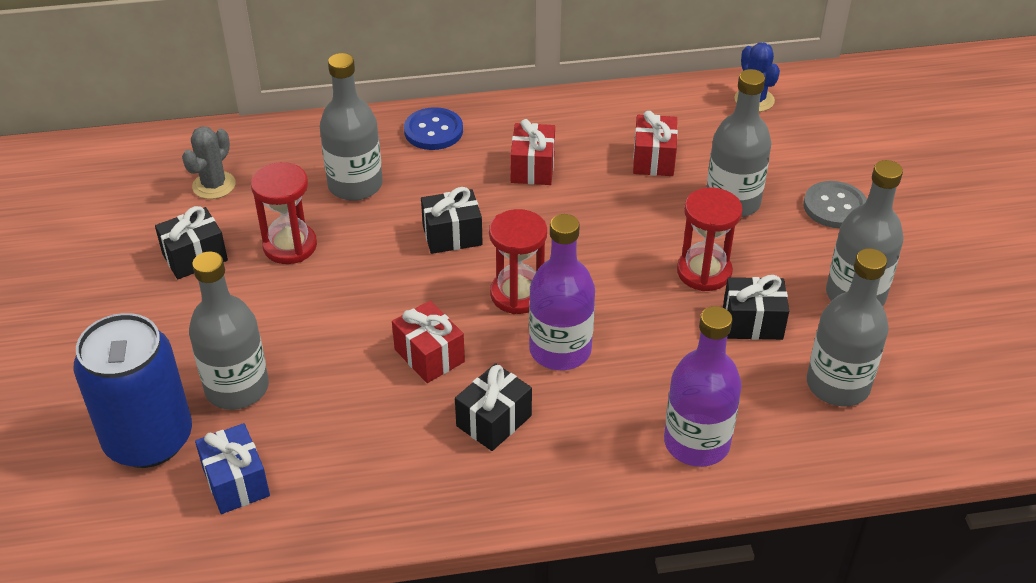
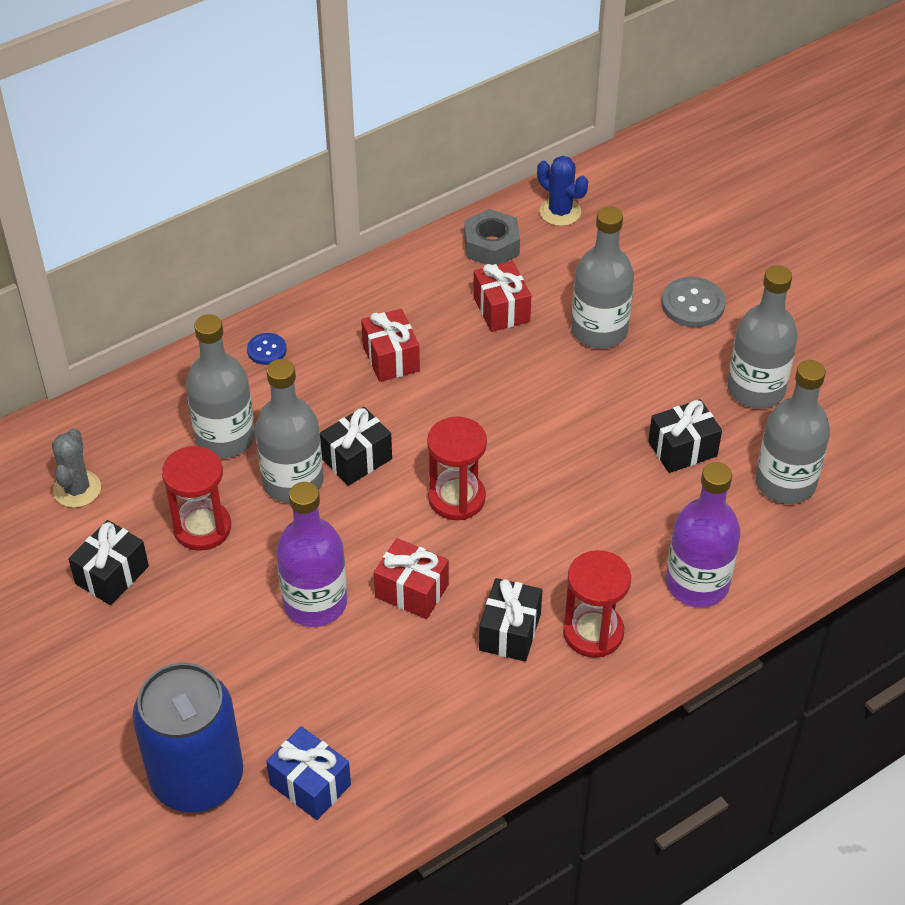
camera: 25 degrees left, 5 degrees up
(237, 388) = (249, 694): grey bottle -> grey bottle (293, 482)
(433, 131) = (267, 350): blue button -> blue button, size x0.61
(560, 350) = (528, 540): purple bottle -> purple bottle (315, 603)
(676, 109) = (491, 246): none -> grey nut
(704, 272) = (613, 413): red hourglass -> red hourglass (593, 632)

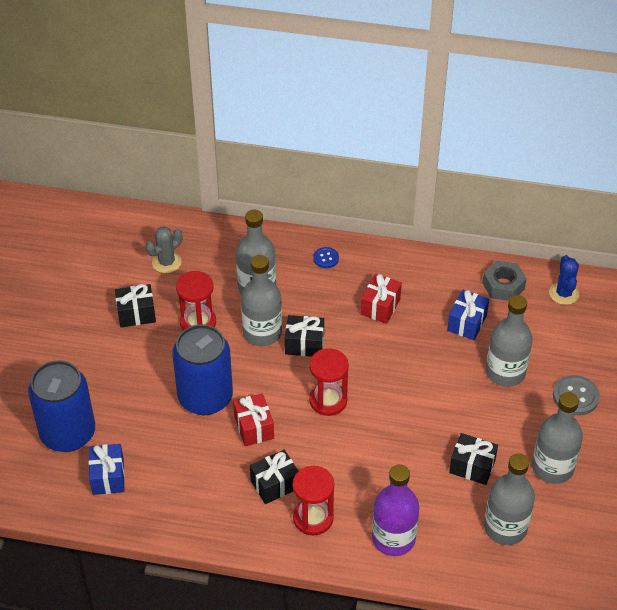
camera: 45 degrees right, 0 degrees up
(315, 603) = (205, 397): purple bottle -> blue can
(501, 309) = (467, 323): red gift -> blue gift

